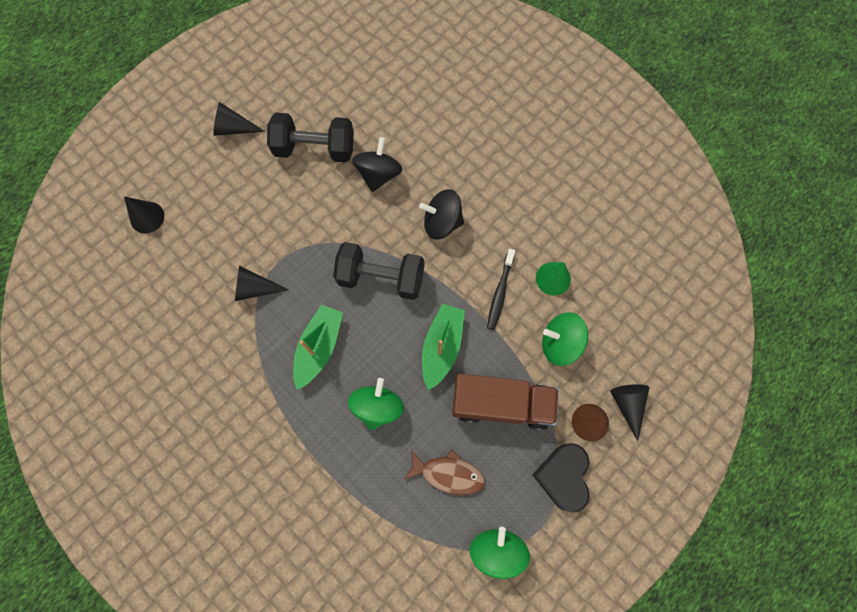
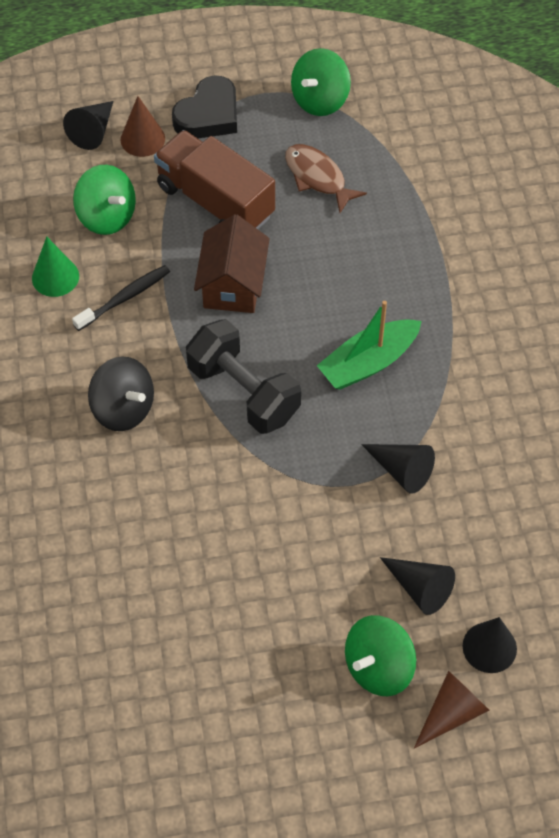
camera: 145 degrees left, 15 degrees down
(150, 172) = (451, 712): none -> brown cone
(233, 128) = (296, 703): black cone -> black cone (420, 588)
(315, 148) = (206, 601): black dumbbell -> none
(377, 407) = (345, 271): green spinning top -> green spinning top (378, 667)
(378, 174) = (151, 514): black spinning top -> none
(442, 347) = (233, 285): green boat -> brown house

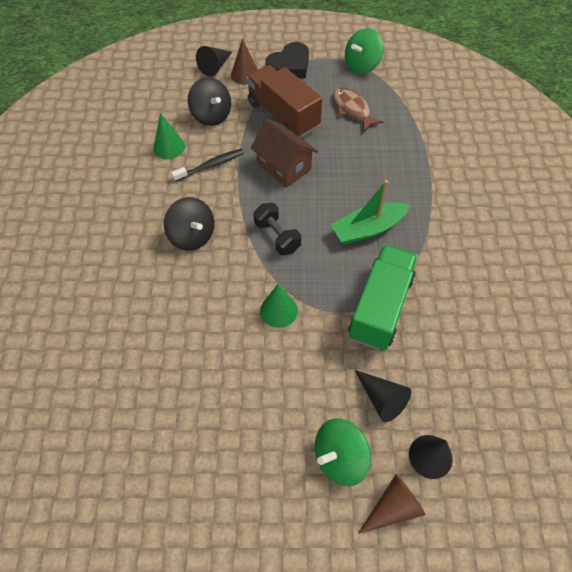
camera: 10 degrees right, 0 degrees up
(107, 216) = (211, 115): green spinning top -> black spinning top
(233, 285) = (284, 167): brown house -> brown house turned 60 degrees counterclockwise
(243, 392) = (277, 236): black dumbbell -> black dumbbell, size x0.64
(266, 495) = (278, 310): none -> green cone
(401, 470) = (380, 307): black cone -> green truck

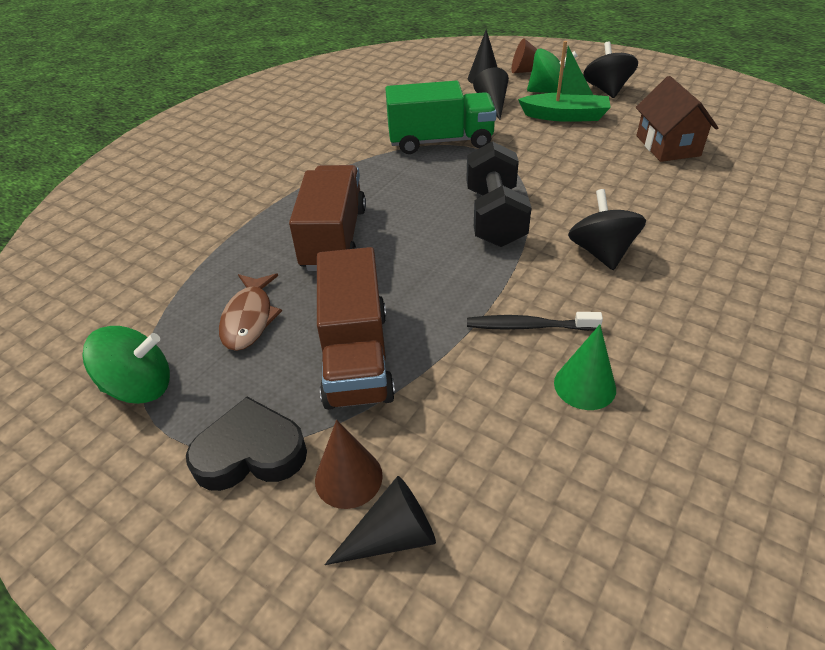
camera: 145 degrees left, 15 degrees down
(211, 115) = (476, 412): black spinning top -> black spinning top (606, 90)
(277, 236) = (495, 217): black dumbbell -> black dumbbell, size x1.56
(278, 310) = (538, 166): green cone -> none
(284, 167) = (423, 282): brown house -> brown house (667, 146)
(362, 173) = (334, 238): none -> brown truck
(368, 229) = (390, 190): green boat -> green boat (565, 116)
(380, 307) = (440, 141): green truck -> green truck turned 150 degrees counterclockwise

